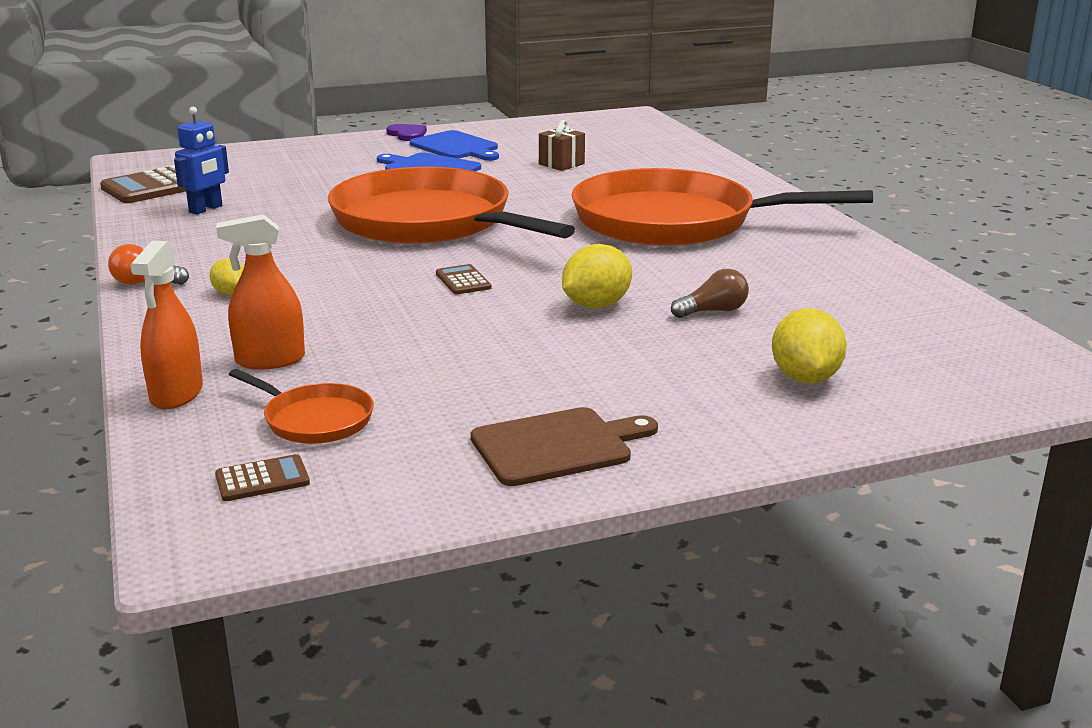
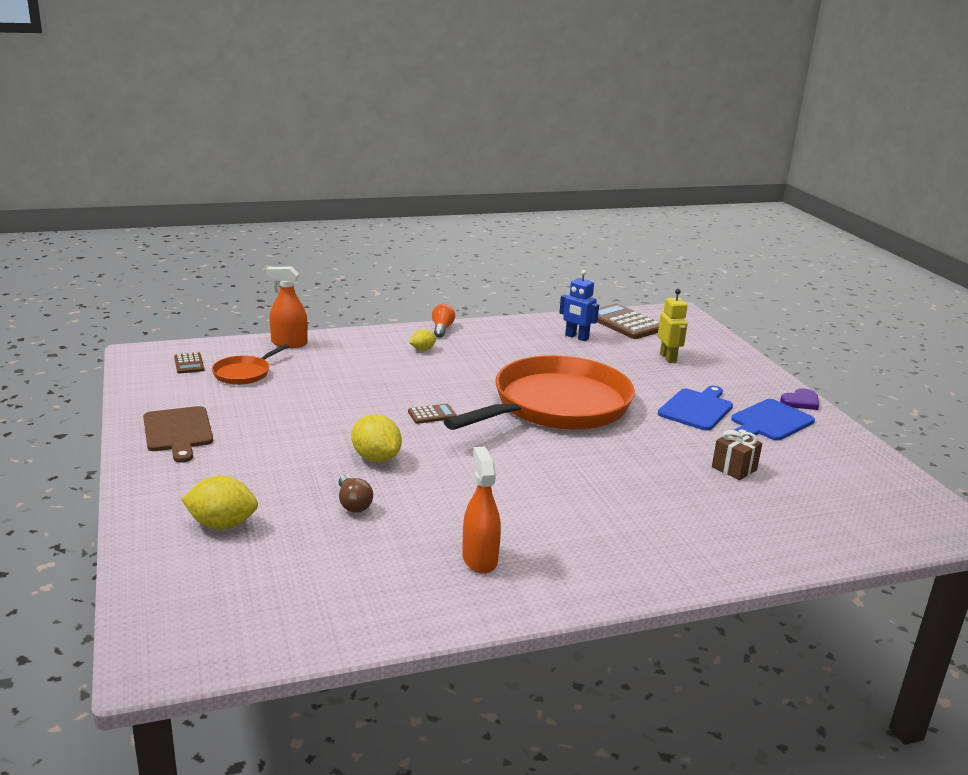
camera: 90 degrees right, 0 degrees up
(270, 360) = (321, 362): orange spray bottle -> orange spray bottle (479, 559)
(286, 172) = (668, 358): none -> yellow robot
(672, 221) = (567, 510): orange pan -> none

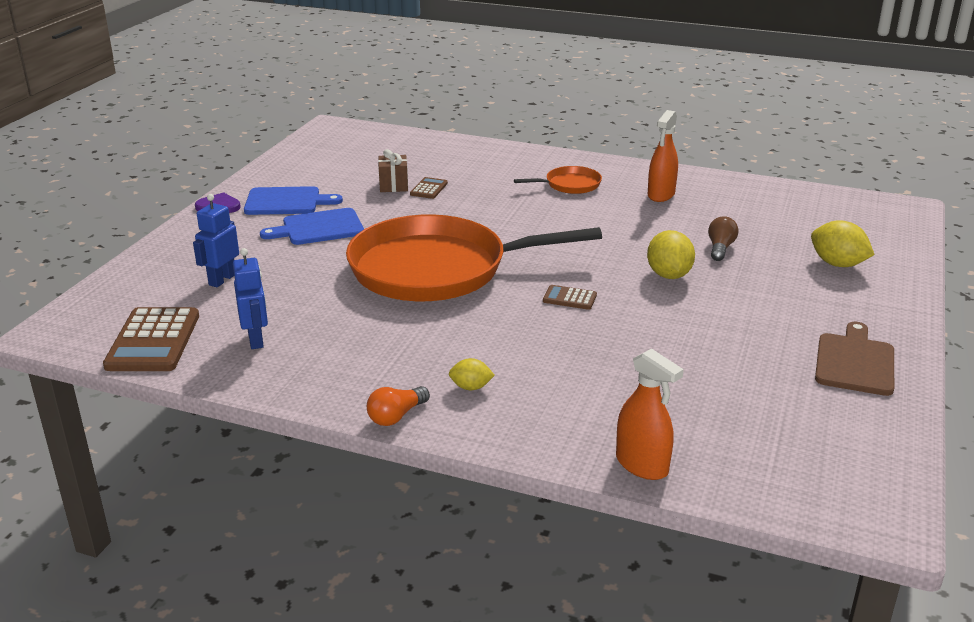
camera: 140 degrees left, 5 degrees up
(189, 364) = (812, 472): brown calculator -> brown calculator (429, 189)
(244, 373) = (741, 425): orange pan -> orange pan (570, 185)
(668, 358) = (222, 279): yellow robot -> blue robot

